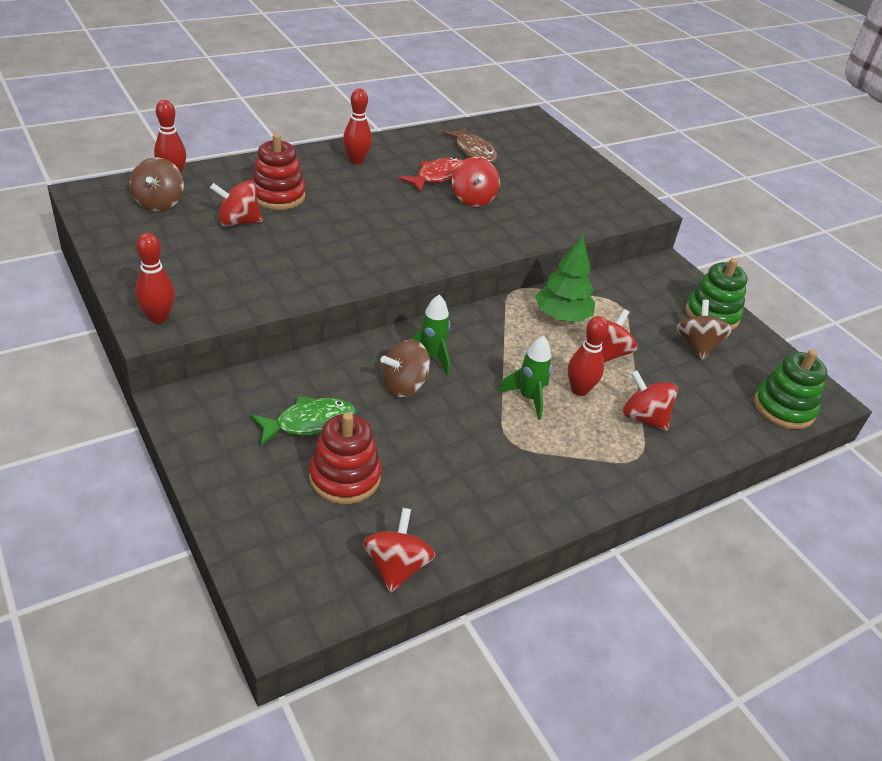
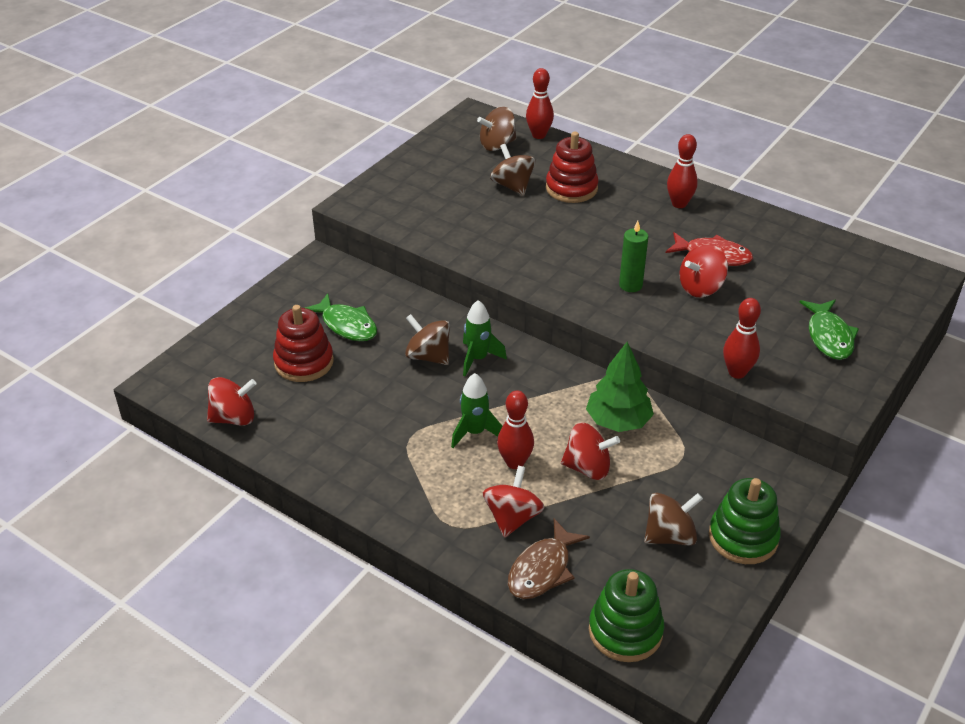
camera: 70 degrees right, 0 degrees up
(158, 317) = (363, 202): red bowling pin -> red bowling pin (737, 372)
(238, 222) = (512, 186): red spinning top -> brown spinning top
(442, 226) = (630, 285): none -> green candle
(474, 151) = (793, 261): brown fish -> brown fish (542, 569)
(568, 177) = (829, 336): none -> green fish

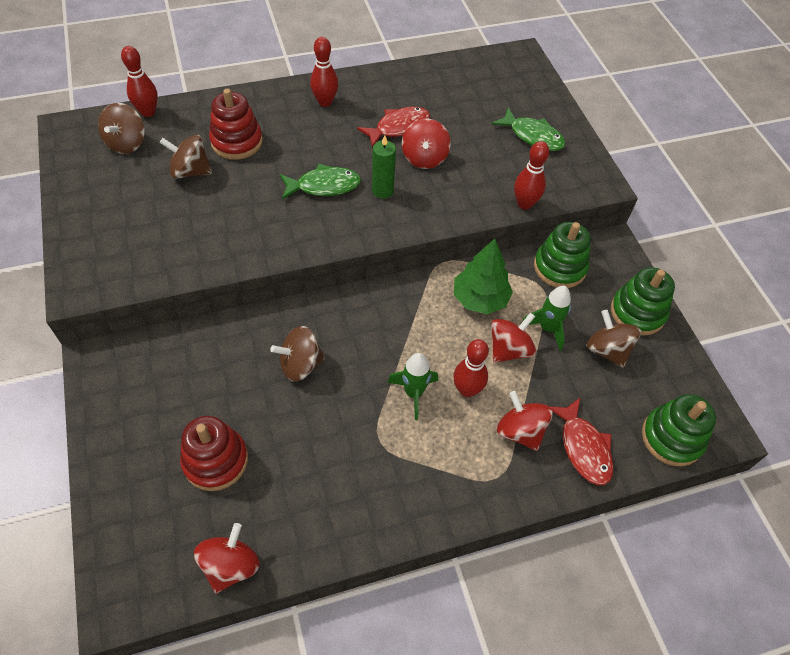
camera: 55 degrees left, 15 degrees up
(347, 325) = (203, 396): green fish -> green fish (324, 186)
(478, 359) = (336, 334): green rocket -> green rocket (547, 328)
(542, 569) = (583, 448): brown fish -> red fish
(669, 535) = (607, 350): brown spinning top -> brown spinning top turned 45 degrees counterclockwise
(723, 455) = (559, 267): none -> green stacking toy

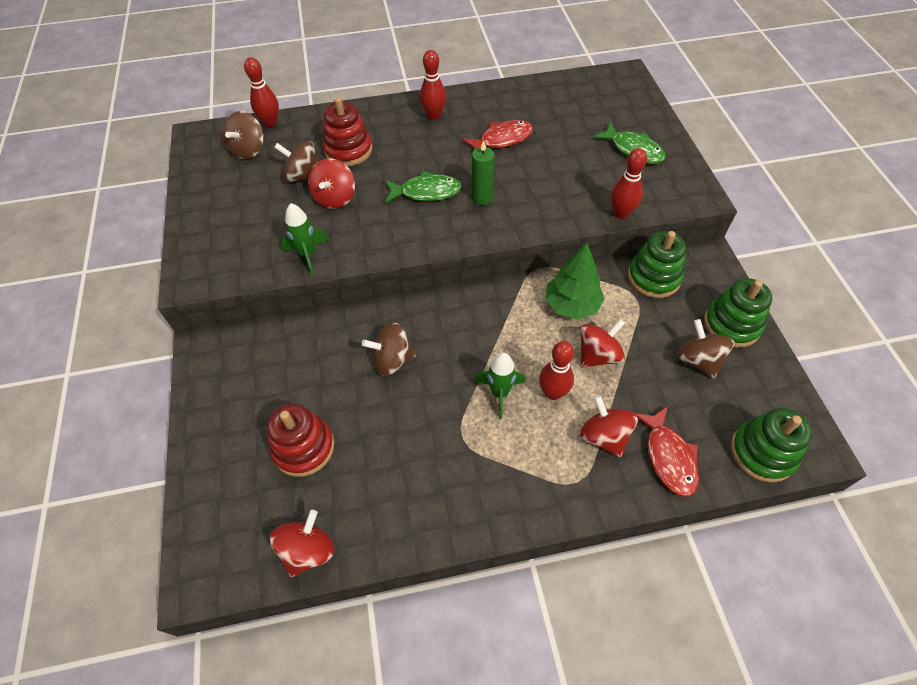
camera: 10 degrees right, 0 degrees up
(424, 158) = (525, 168): red spinning top -> red spinning top (335, 198)
(547, 328) = (638, 336): green rocket -> green rocket (308, 255)

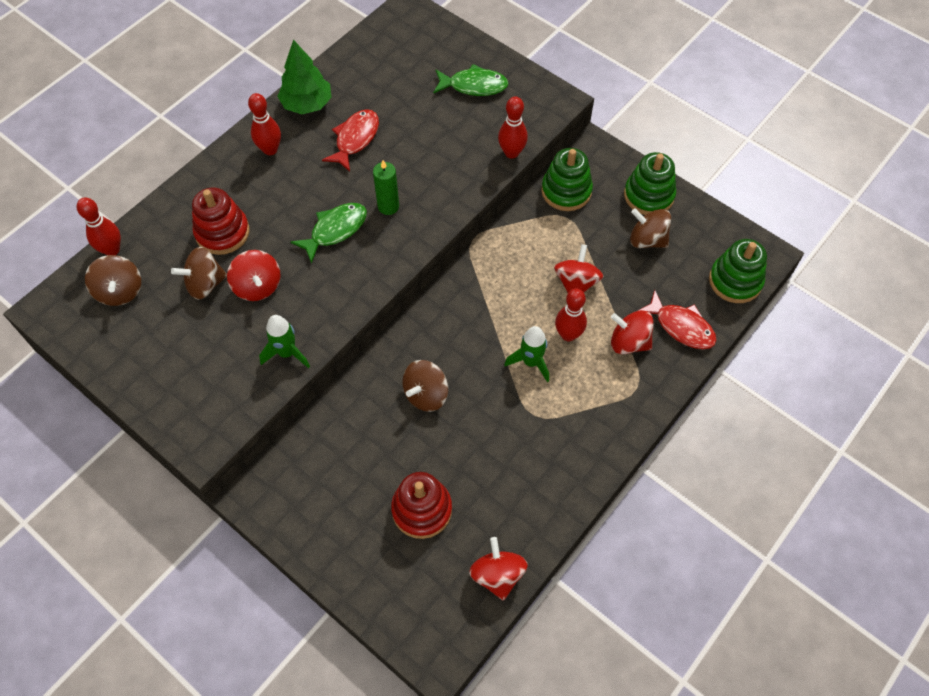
camera: 40 degrees left, 5 degrees up
(571, 305) = (524, 254): green tree -> green tree (307, 104)

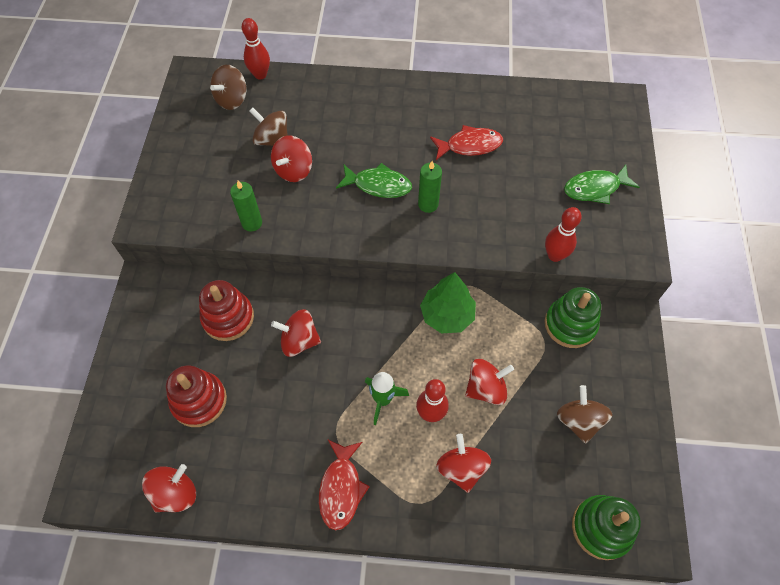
camera: 55 degrees right, 0 degrees up
(222, 232) = (321, 122): red stacking toy -> red stacking toy (228, 318)
(270, 149) = (414, 103): red bowling pin -> none
(287, 353) = (252, 223): green rocket -> green candle
(307, 104) = (473, 98): green tree -> green tree (447, 315)
(426, 394) = (299, 341): brown spinning top -> red spinning top
(474, 86) = (595, 188): green fish -> green fish turned 105 degrees clockwise
(648, 195) = (626, 394): green stacking toy -> none
(681, 326) = (512, 506): red fish -> red fish (341, 489)

